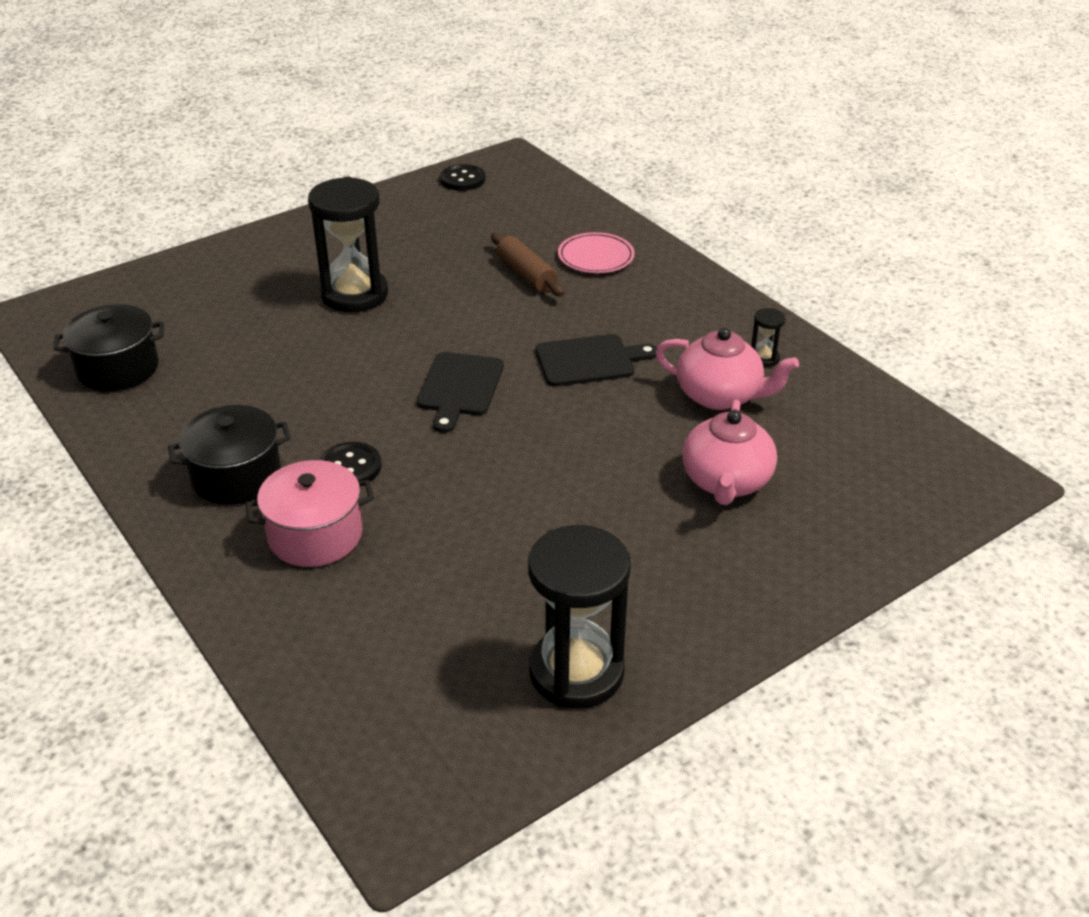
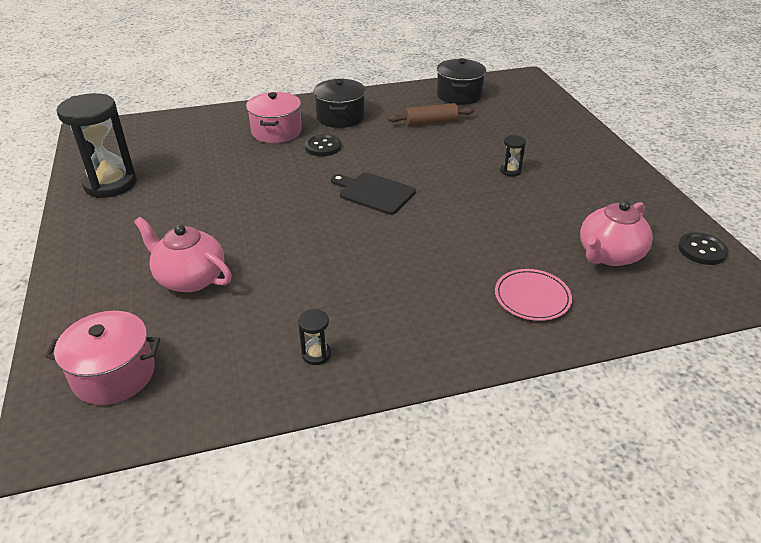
camera: 110 degrees right, 0 degrees up
(354, 294) = (510, 171): black hourglass -> black hourglass, size x0.42
(526, 274) = (513, 251): brown rolling pin -> brown rolling pin (431, 122)
(589, 360) = (372, 254): black cutting board -> none
(720, 396) = (284, 308): pink teapot -> pink teapot (609, 255)
(895, 475) = (114, 374): none -> pink pot

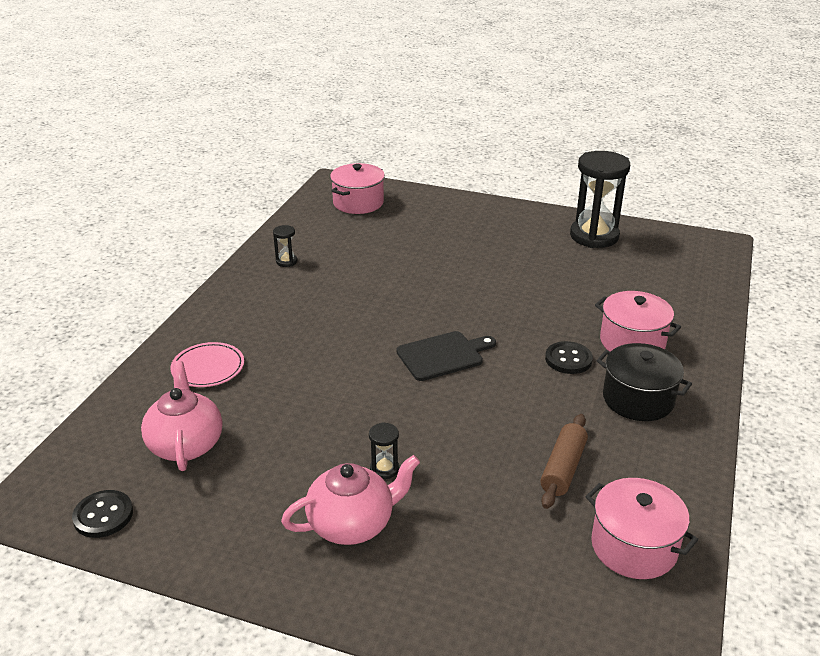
camera: 125 degrees right, 5 degrees down
(190, 278) = (419, 240): pink teapot -> pink teapot (352, 524)
(459, 95) = (634, 546): black pot -> pink pot

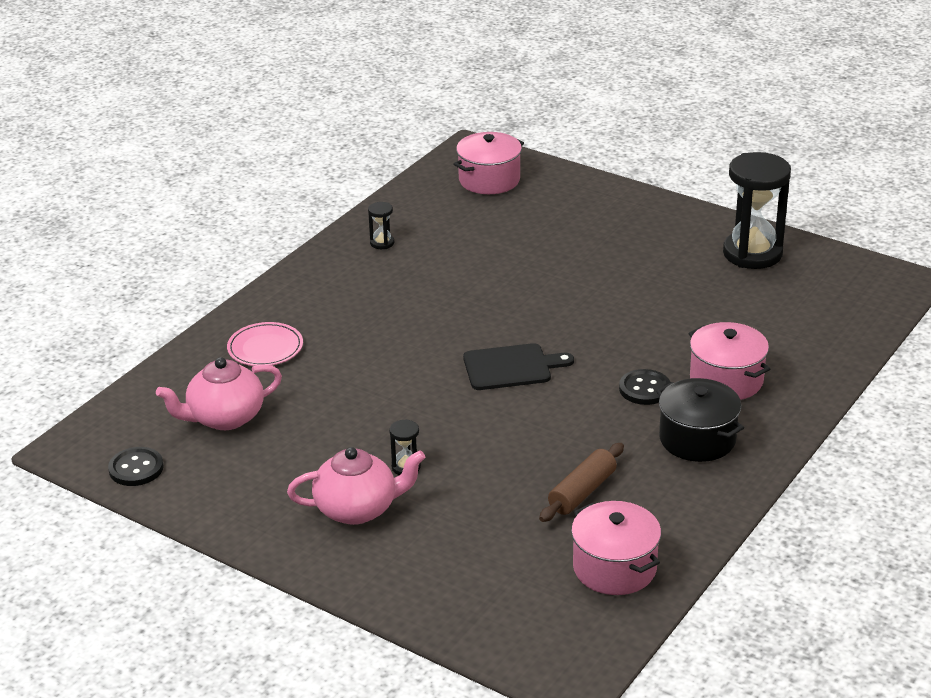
camera: 15 degrees right, 0 degrees up
(186, 444) = (224, 418): pink teapot -> pink teapot turned 120 degrees counterclockwise

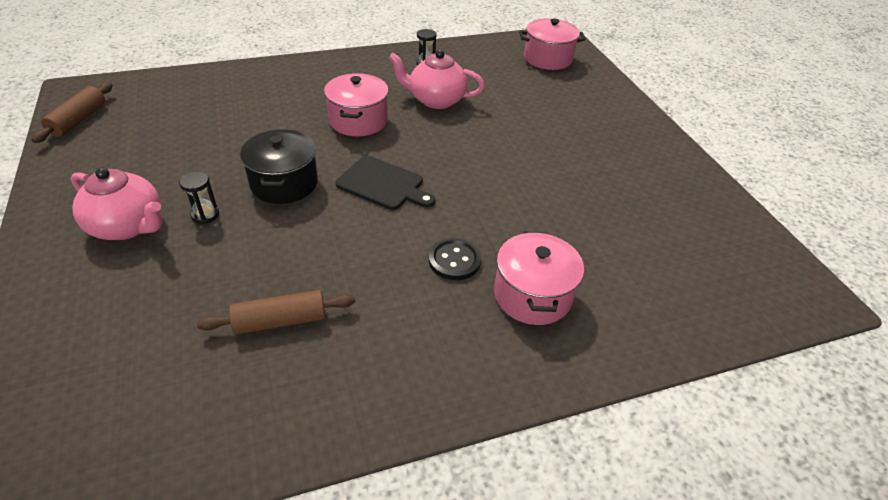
camera: 35 degrees right, 10 degrees up
(136, 468) = (78, 120): black button -> brown rolling pin
(224, 418) = (171, 117): pink teapot -> pink teapot (436, 100)
(265, 348) = (263, 89): pink plate -> none
(614, 568) = (194, 419): pink pot -> pink pot (358, 121)
(697, 439) = (436, 336): black pot -> black pot (284, 183)
(752, 253) = (688, 198): black hourglass -> none

